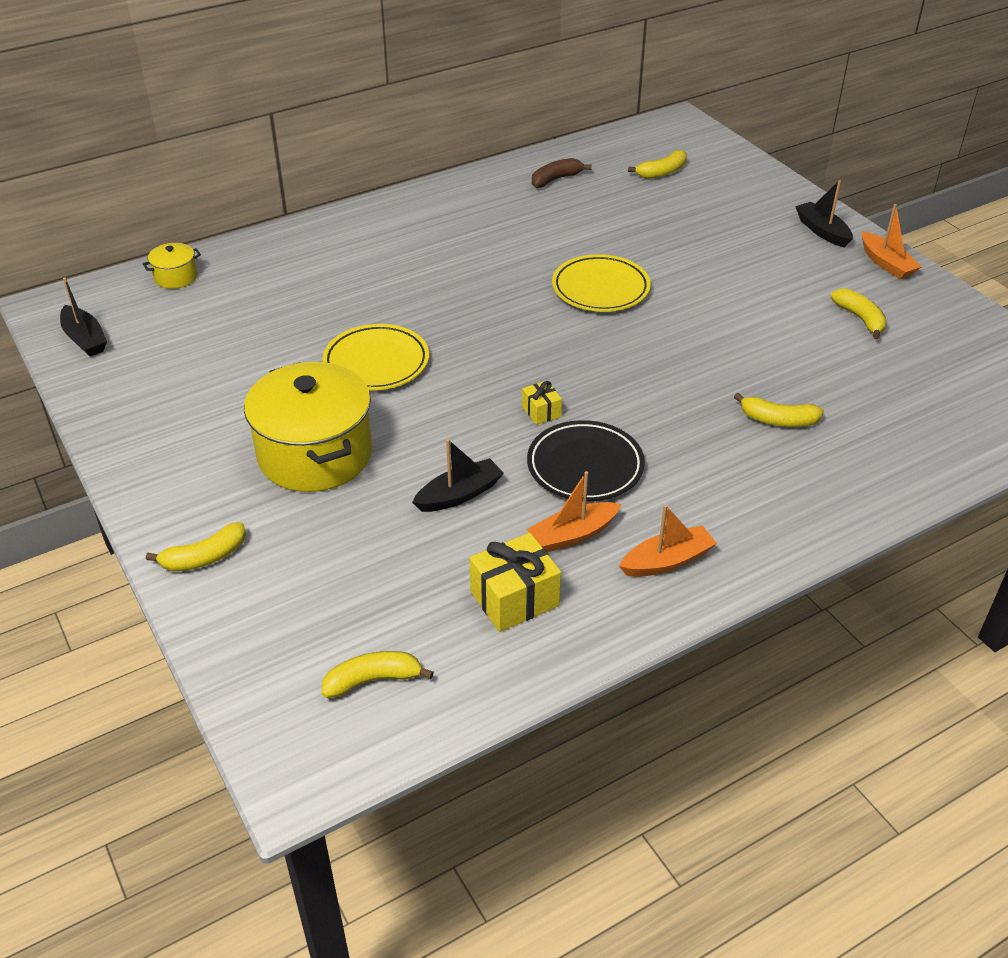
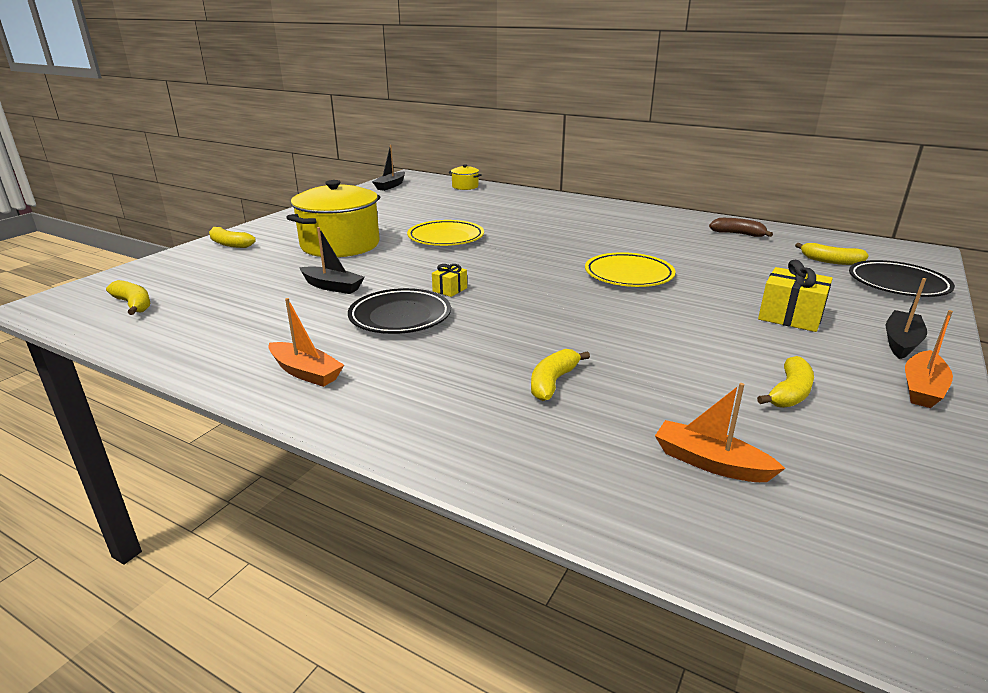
camera: 60 degrees right, 15 degrees down
(514, 598) = (230, 326): yellow gift -> yellow gift (790, 317)
(572, 535) = (314, 330): orange boat -> orange boat (710, 462)
(732, 172) = (897, 284): none -> black plate
(778, 420) = (553, 382): yellow banana -> yellow banana turned 45 degrees clockwise

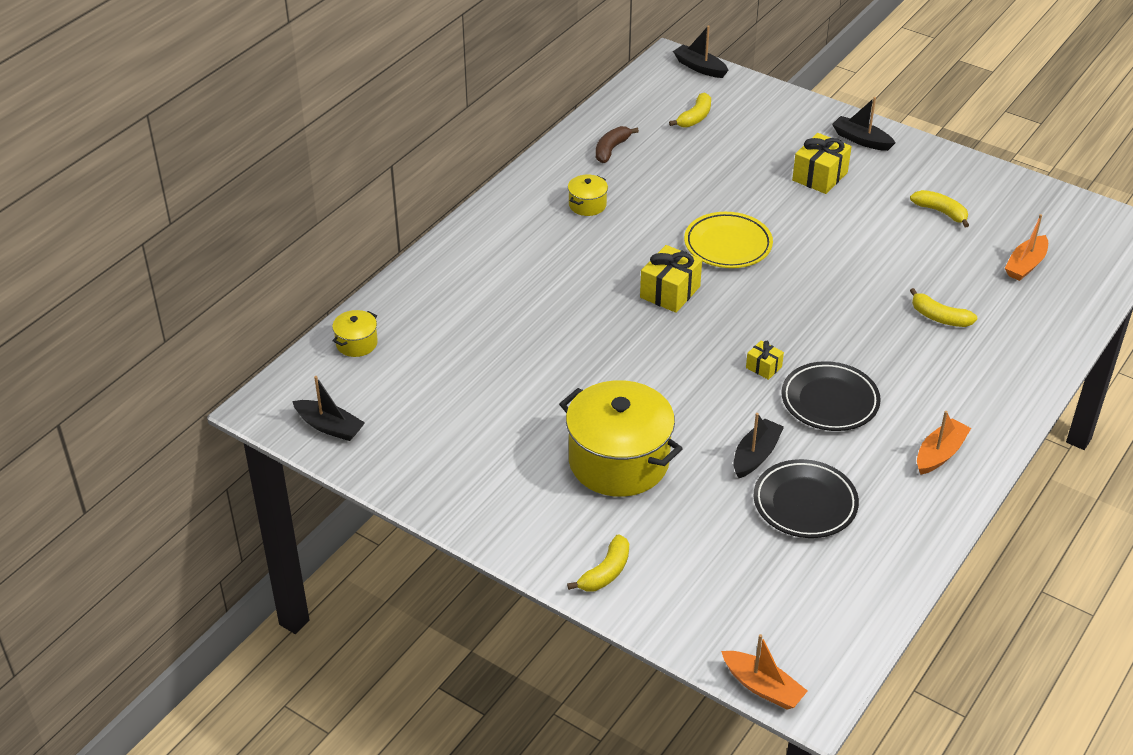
camera: 85 degrees left, 15 degrees up
(133, 304) = (806, 613): yellow banana -> none
(446, 238) = (601, 368): yellow plate -> none
(547, 256) = (670, 292): none -> yellow gift
(650, 229) = (587, 205): none -> yellow pot
(897, 284) = (751, 101): black plate -> black plate (805, 503)
(922, 388) = (928, 156): orange boat -> orange boat (762, 687)
(927, 262) = (699, 67): none -> black boat

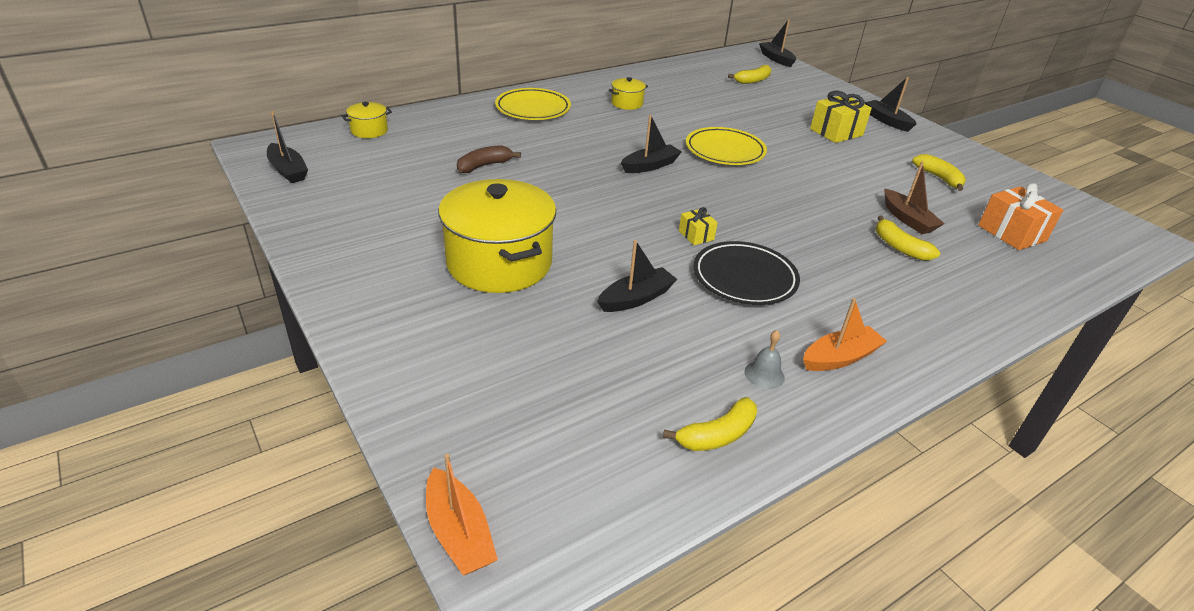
camera: 20 degrees right, 5 degrees down
(497, 249) = (533, 109): none -> yellow plate
(605, 572) = (398, 347): yellow banana -> yellow banana (717, 435)
(611, 149) = (672, 81): brown banana -> brown banana (484, 166)
(670, 292) = (650, 166): yellow gift -> black boat
(805, 503) = (657, 355): black plate -> none
(892, 490) = (764, 374): none -> grey bell
(933, 280) = (907, 219): none -> brown boat
(1025, 265) = (1011, 233): orange boat -> orange gift

